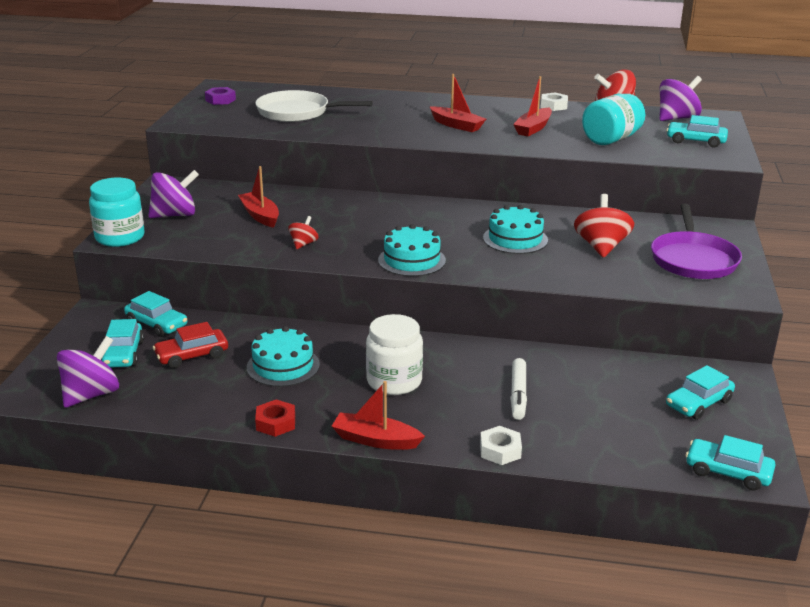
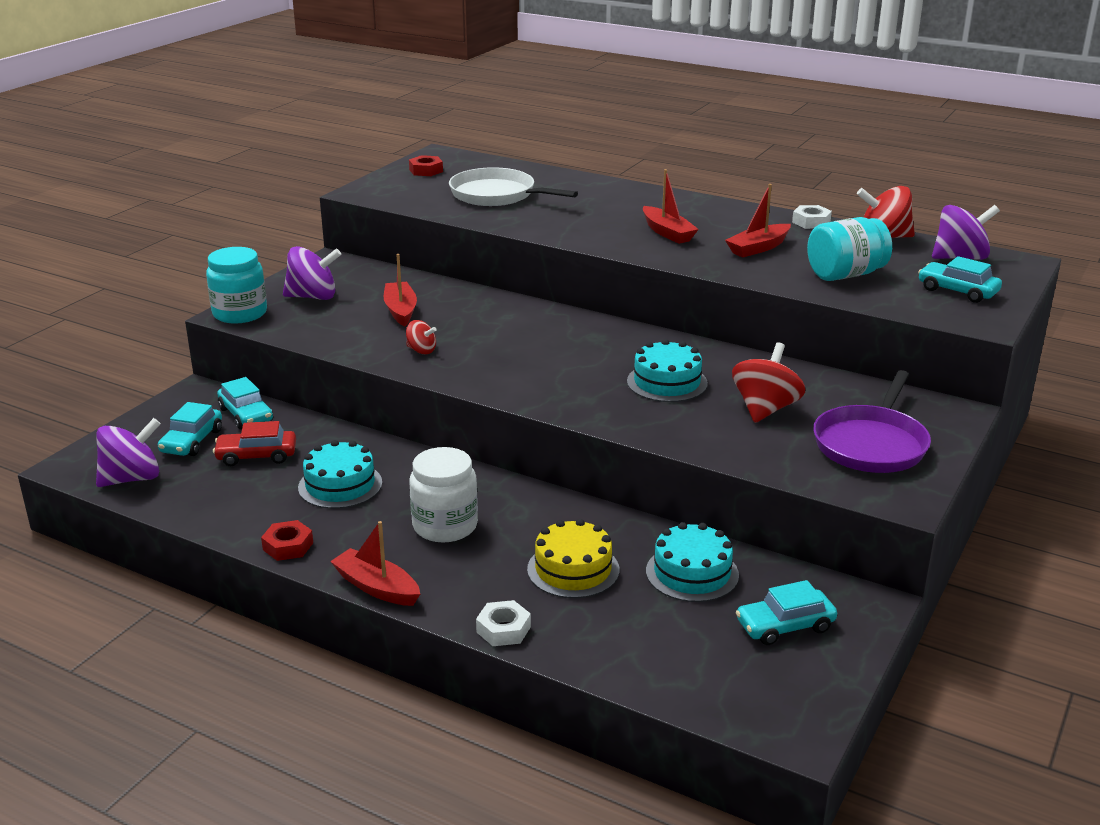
camera: 20 degrees right, 0 degrees up
(220, 100) = (426, 171): purple nut -> red nut
(303, 244) = (421, 350): red spinning top -> red spinning top turned 75 degrees clockwise
(411, 260) = (525, 388): turquoise cake -> turquoise cake (692, 573)
(518, 394) = (573, 569): white marker -> yellow cake
(728, 472) = (755, 717): turquoise car -> none

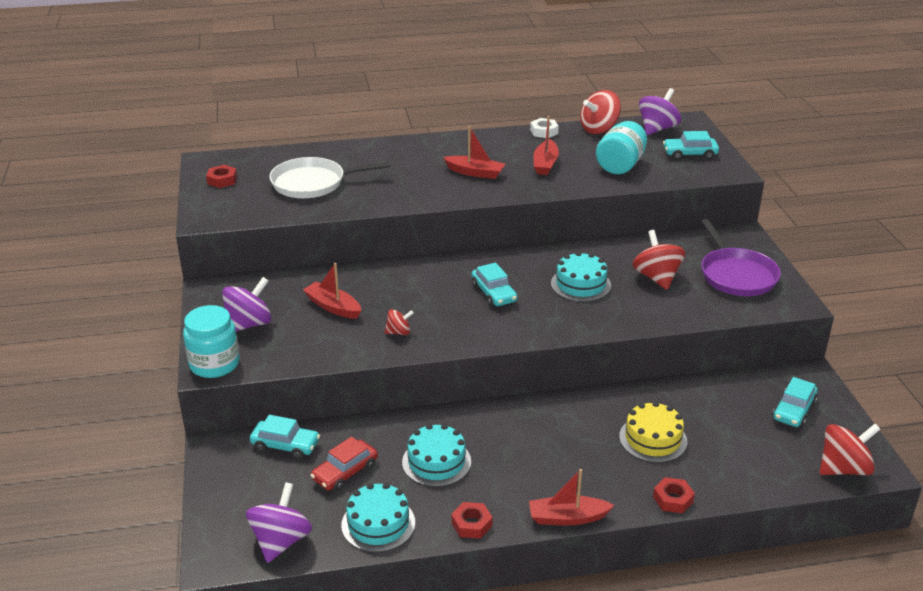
camera: 40 degrees left, 5 degrees up
(192, 441) = (278, 487): turquoise car -> turquoise car (494, 293)
(445, 526) = (543, 452): white jar -> none
(503, 629) = (673, 499): white nut -> red nut
(692, 573) = (711, 405): turquoise cake -> turquoise cake (378, 524)
(750, 710) = (843, 468): none -> red spinning top

